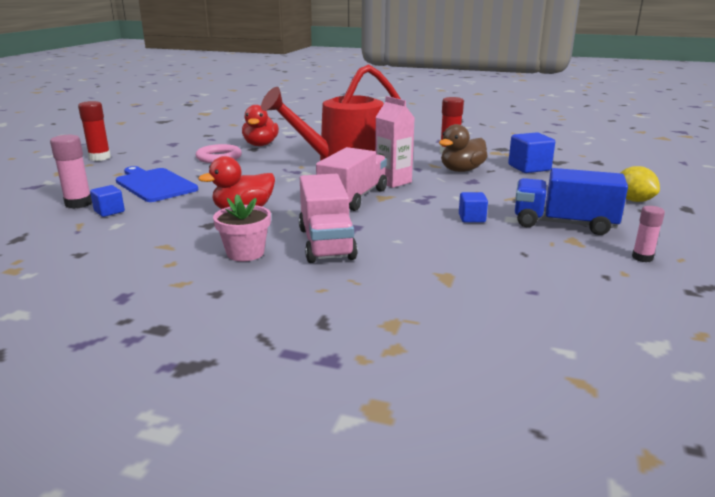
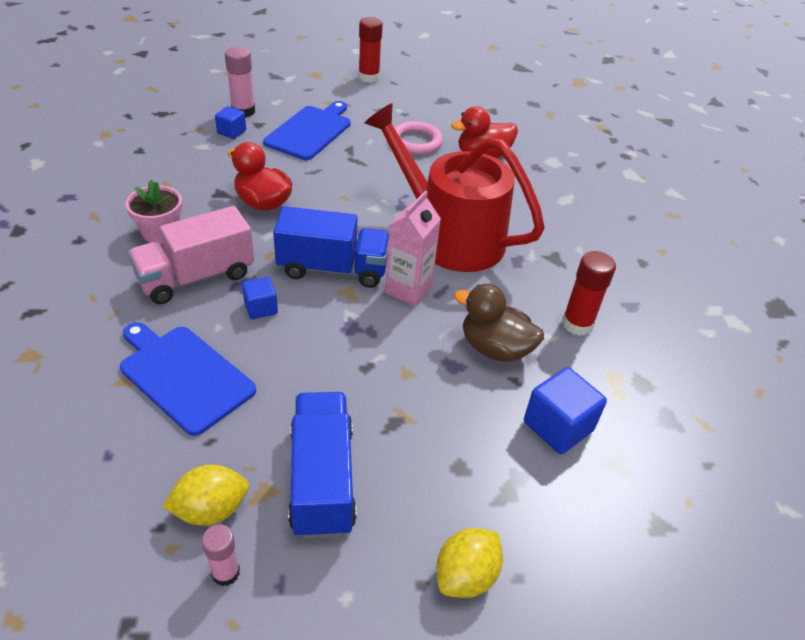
camera: 65 degrees right, 20 degrees up
(353, 198) = (333, 268): pink truck -> blue truck
(450, 257) = (183, 375): none -> blue cutting board
(472, 218) = (307, 380): blue cube -> blue cube (261, 308)
(589, 258) = (211, 509): none -> yellow lemon

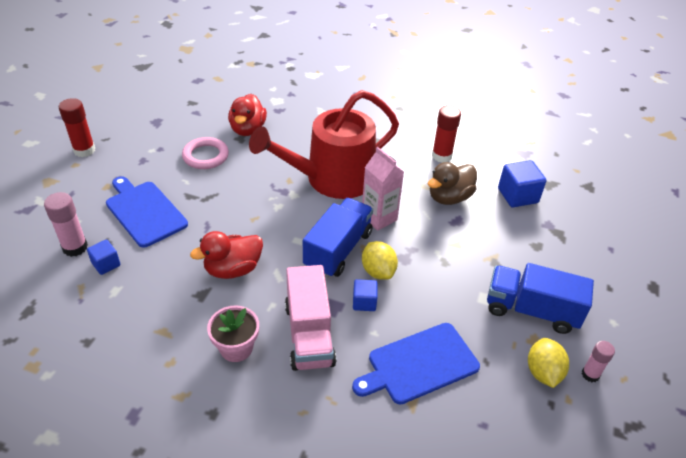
camera: 65 degrees left, 0 degrees up
(466, 575) = (607, 268): yellow lemon -> yellow lemon (378, 271)

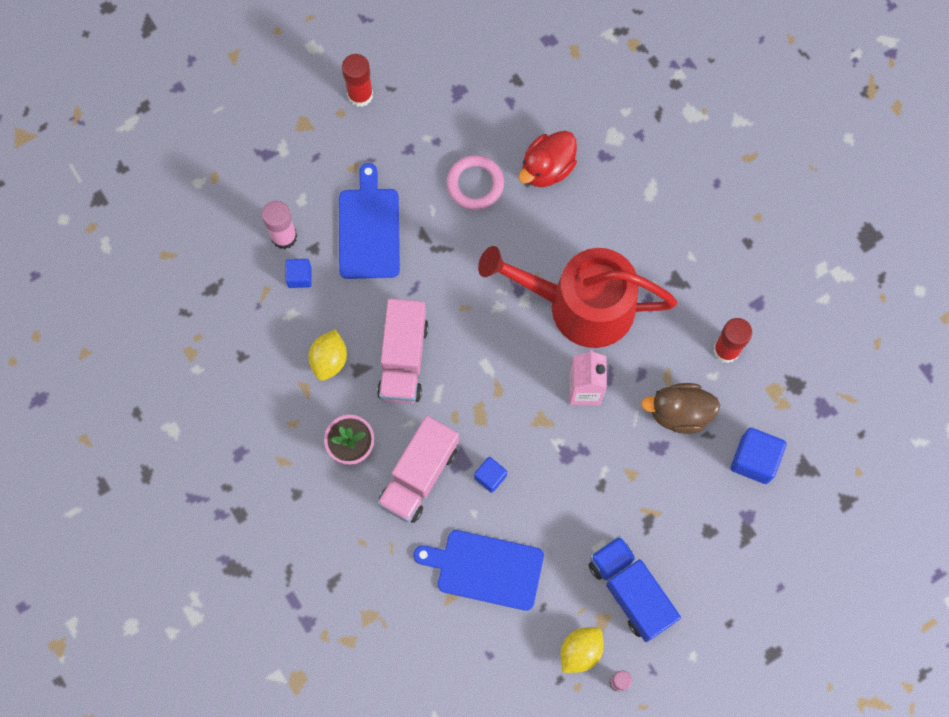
camera: 40 degrees right, 30 degrees up
(233, 269) = (403, 359): red duck -> pink truck
(338, 250) = (513, 402): blue truck -> none
(378, 271) = (530, 452): yellow lemon -> yellow lemon (329, 360)

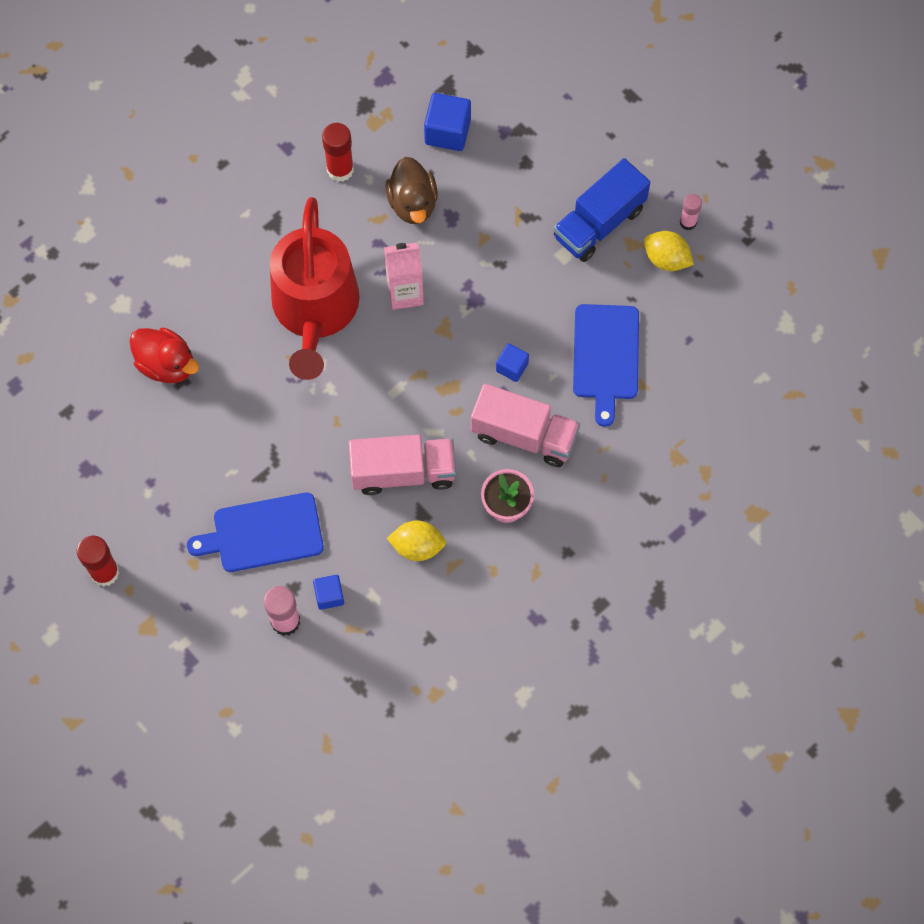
camera: 100 degrees left, 5 degrees down
(475, 184) = (195, 434): pink ring -> none

